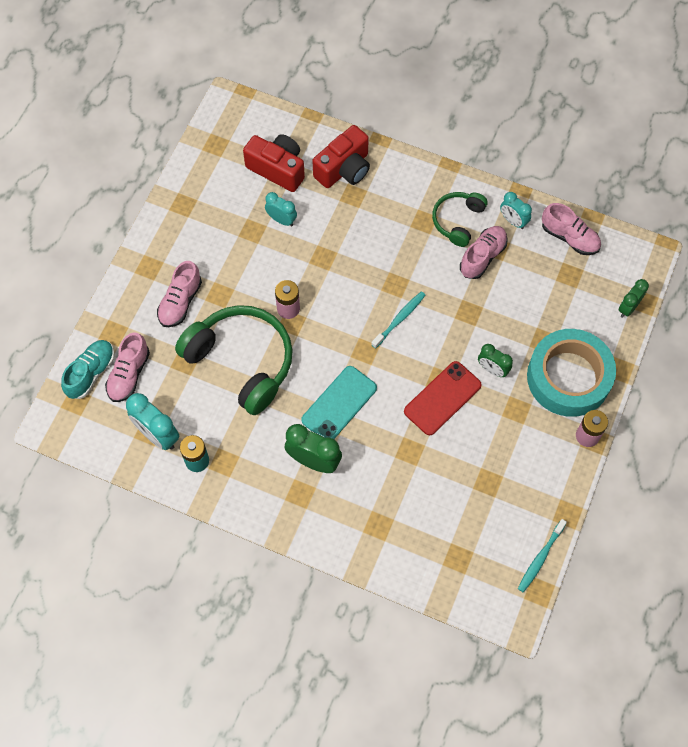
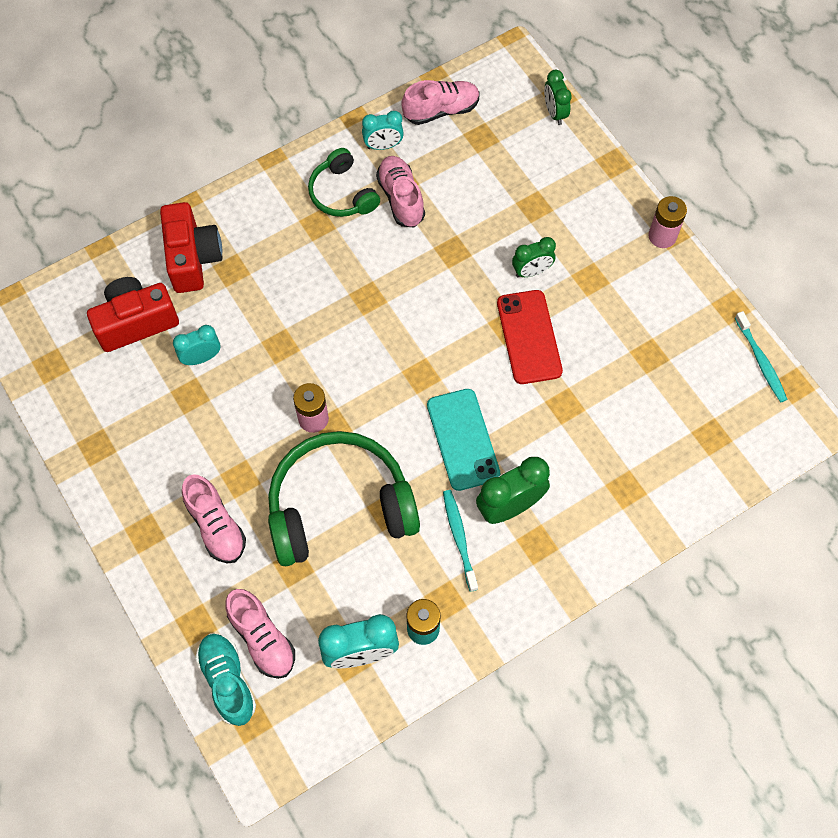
camera: 55 degrees left, 0 degrees up
(399, 319) = (410, 319): turquoise toothbrush -> turquoise toothbrush (459, 538)
(568, 377) = (589, 211): turquoise tape -> none

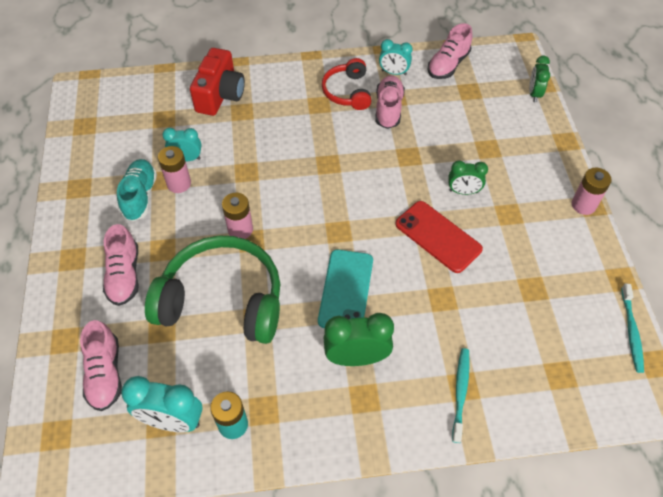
camera: 25 degrees right, 10 degrees down
(136, 322) = (157, 120): red camera -> none
(211, 393) = (179, 183): none -> pink battery
(228, 681) = (59, 394): turquoise shoe -> turquoise shoe (140, 196)
(342, 193) = (348, 92): green headphones -> red headphones
(441, 110) = (448, 65): pink shoe -> pink shoe turned 120 degrees clockwise
(459, 538) = (302, 365): turquoise toothbrush -> turquoise toothbrush (460, 393)
(529, 337) = (438, 236): red phone -> red phone turned 60 degrees counterclockwise

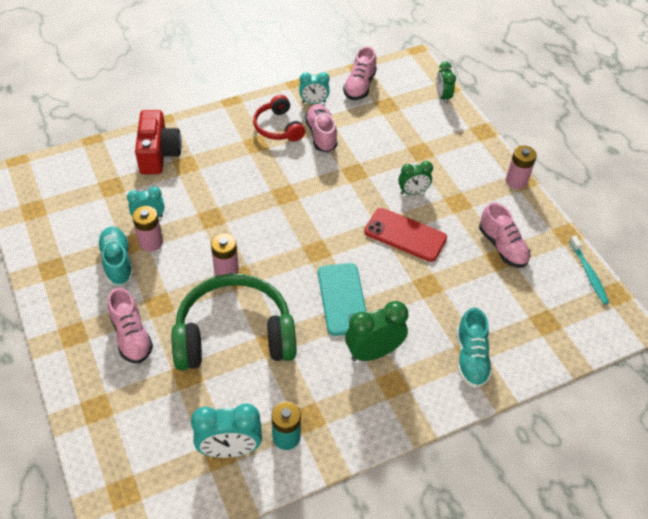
camera: 20 degrees left, 5 degrees down
(105, 373) = (149, 427): pink shoe -> pink shoe (502, 246)
(460, 393) = (471, 358): turquoise toothbrush -> turquoise shoe

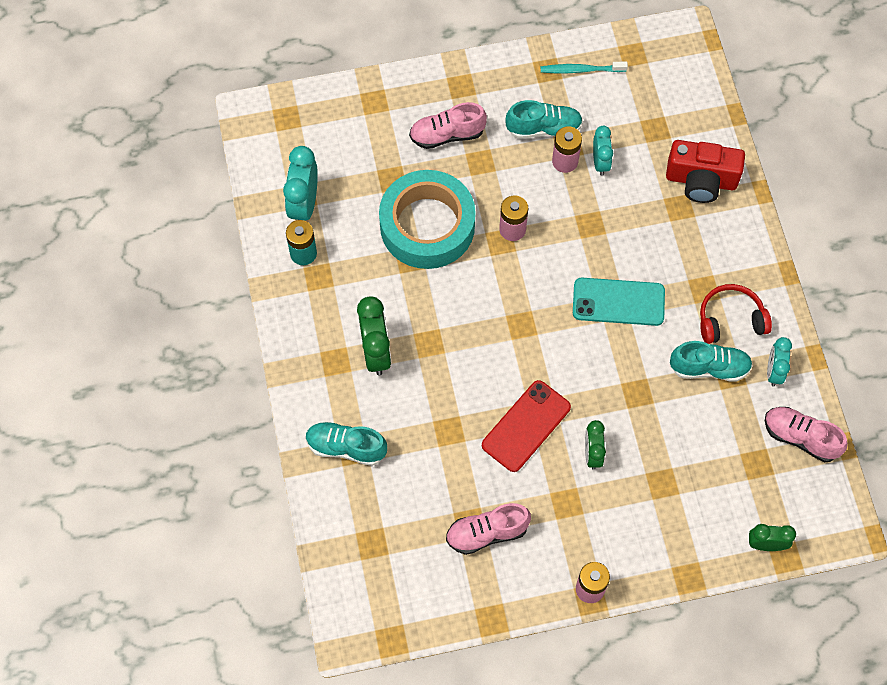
camera: 105 degrees right, 15 degrees up
(234, 335) = (427, 225): green headphones -> turquoise tape
(321, 135) = (709, 368): pink shoe -> turquoise shoe
(342, 299) = (449, 337): turquoise phone -> turquoise phone (618, 302)
(588, 273) = (427, 621): turquoise toothbrush -> turquoise toothbrush (581, 70)

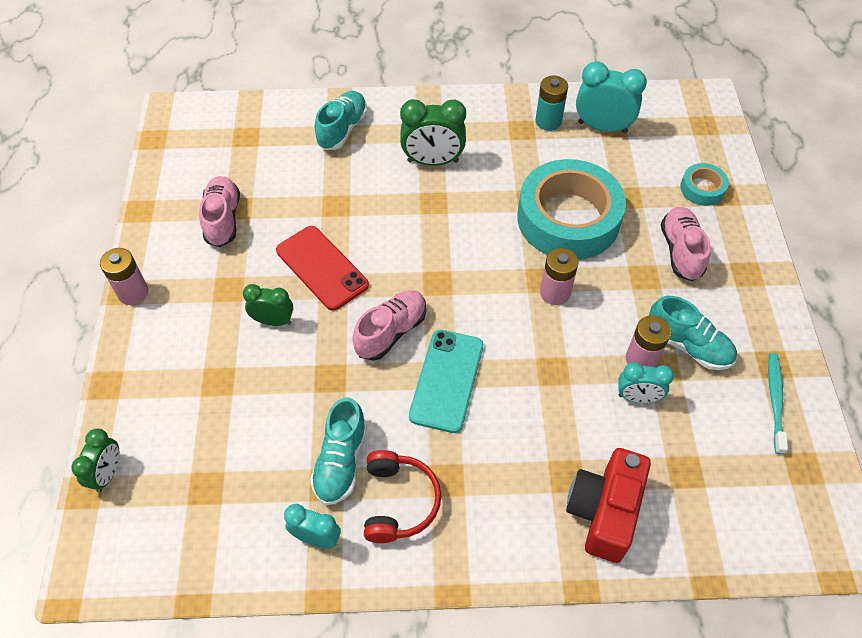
camera: 100 degrees right, 10 degrees down
(370, 119) = (702, 188): none -> turquoise tape
(543, 128) = (688, 345): turquoise shoe -> turquoise shoe turned 60 degrees counterclockwise
(800, 437) = (221, 548): pink shoe -> pink shoe (391, 332)

